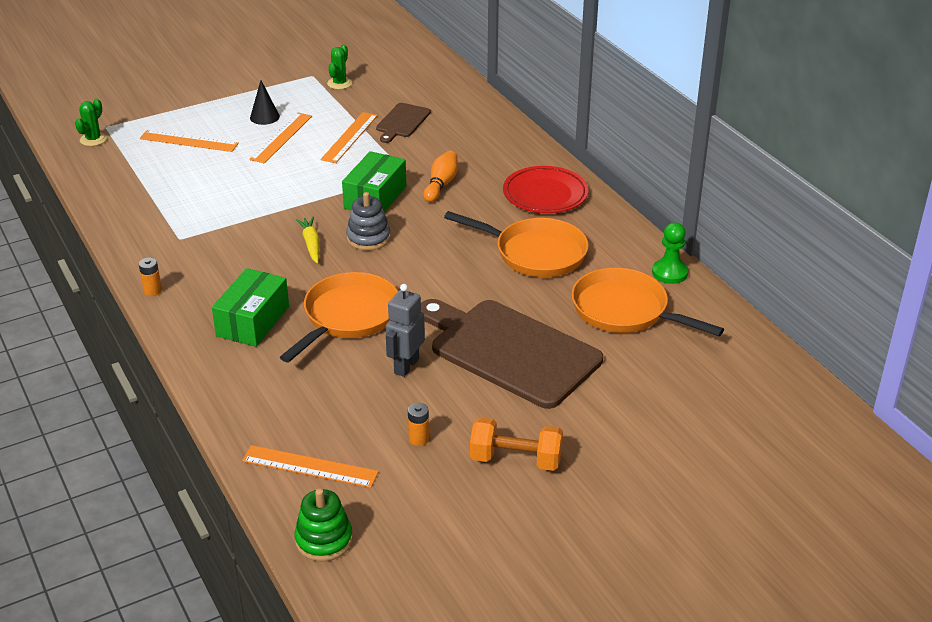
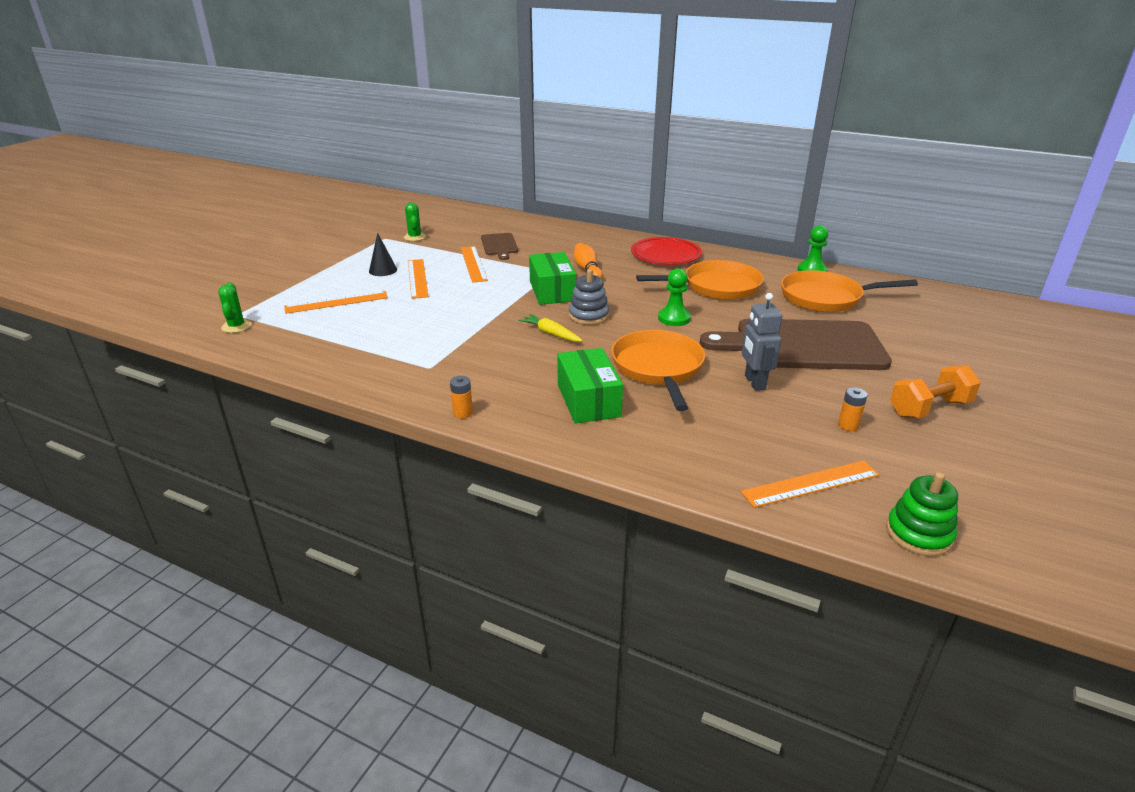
camera: 35 degrees left, 5 degrees down
(438, 272) = (674, 318): none -> green pawn

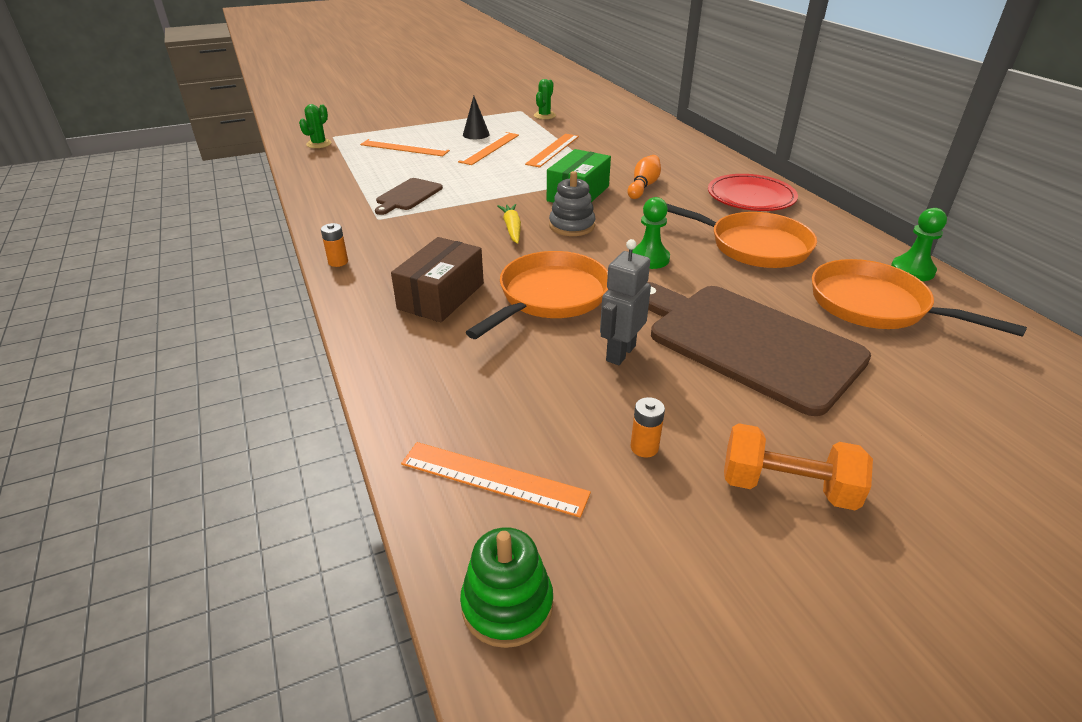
camera: 40 degrees right, 5 degrees up
(499, 245) = (601, 141): brown cutting board -> brown cutting board (408, 196)
(588, 400) = (441, 296): green box -> brown box

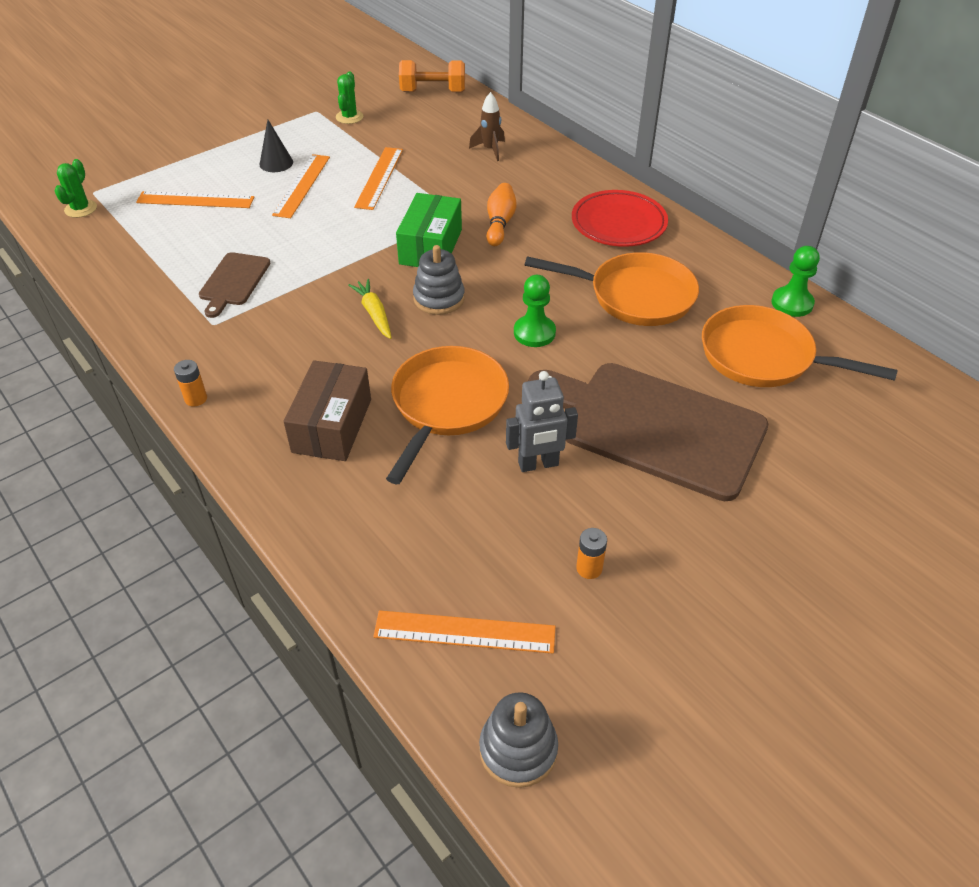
camera: 15 degrees left, 10 degrees up
(507, 605) = (518, 749): green stacking toy -> grey stacking toy
(620, 353) = (538, 464): grey robot -> grey robot turned 120 degrees counterclockwise
(651, 143) = (490, 150): none -> brown rocket
(787, 487) = (718, 581): orange dumbbell -> orange dumbbell (433, 92)

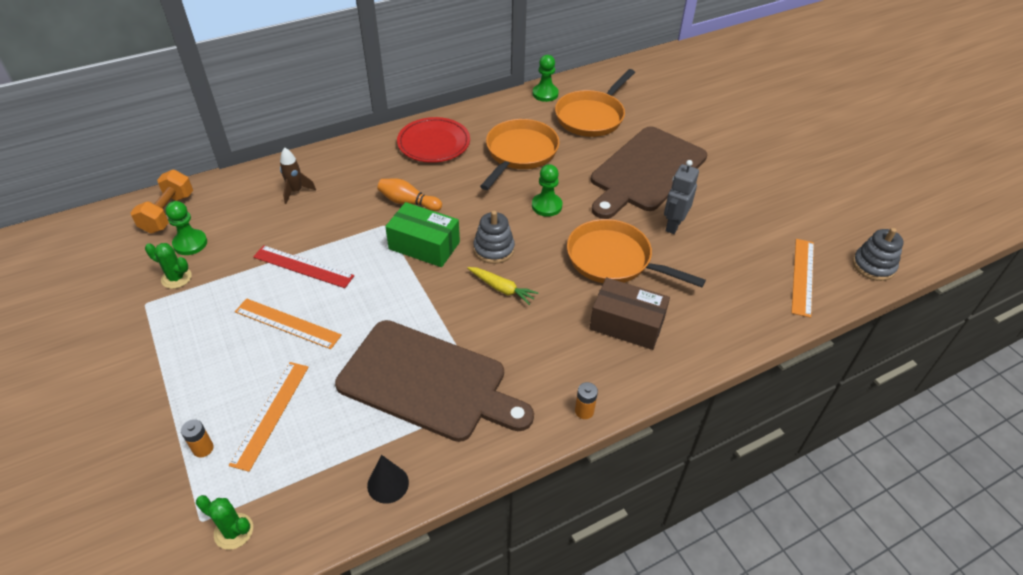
camera: 80 degrees left, 0 degrees up
(233, 281) = (428, 382): brown cutting board -> brown cutting board, size x2.10
(276, 163) = (233, 342): black cone -> black cone (388, 484)
(374, 313) = (502, 289): yellow carrot -> yellow carrot turned 135 degrees counterclockwise
(379, 178) = (303, 266): orange ruler -> red ruler
(395, 112) = (190, 243): none -> green pawn
(538, 464) = (673, 225): grey robot -> grey robot turned 150 degrees counterclockwise
(589, 568) = (755, 219): orange battery -> orange battery (203, 448)

